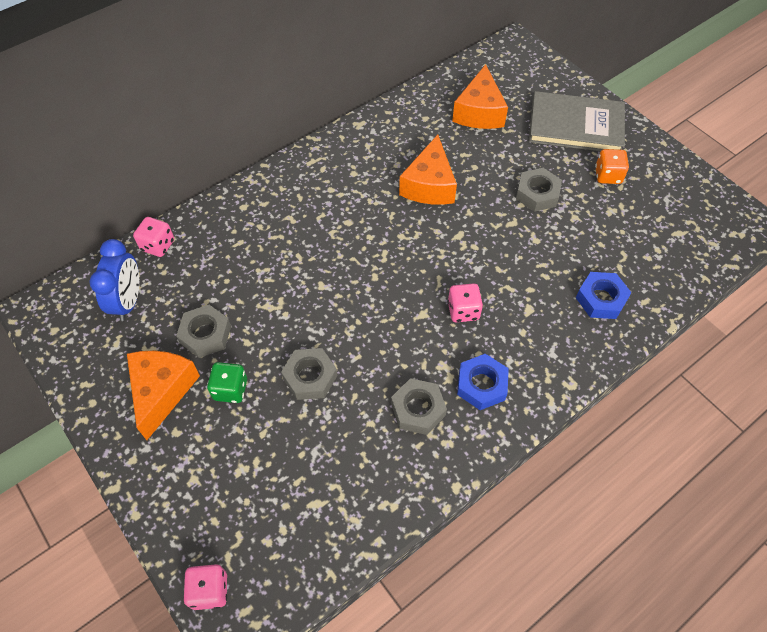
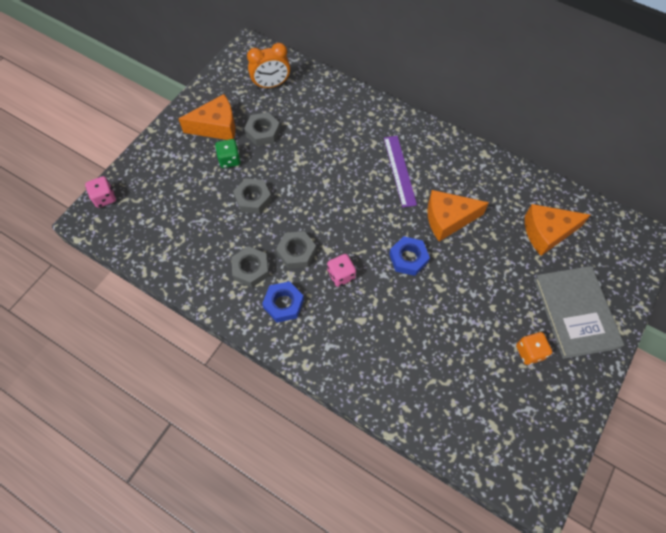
camera: 70 degrees right, 5 degrees up
(128, 301) = (271, 85): blue clock -> orange clock
(158, 245) = (318, 81): pink dice -> none
(343, 206) = (399, 170): none -> purple ruler
(537, 194) = (479, 299): grey nut -> grey nut (296, 252)
(601, 299) = (393, 372): blue nut -> blue nut (408, 258)

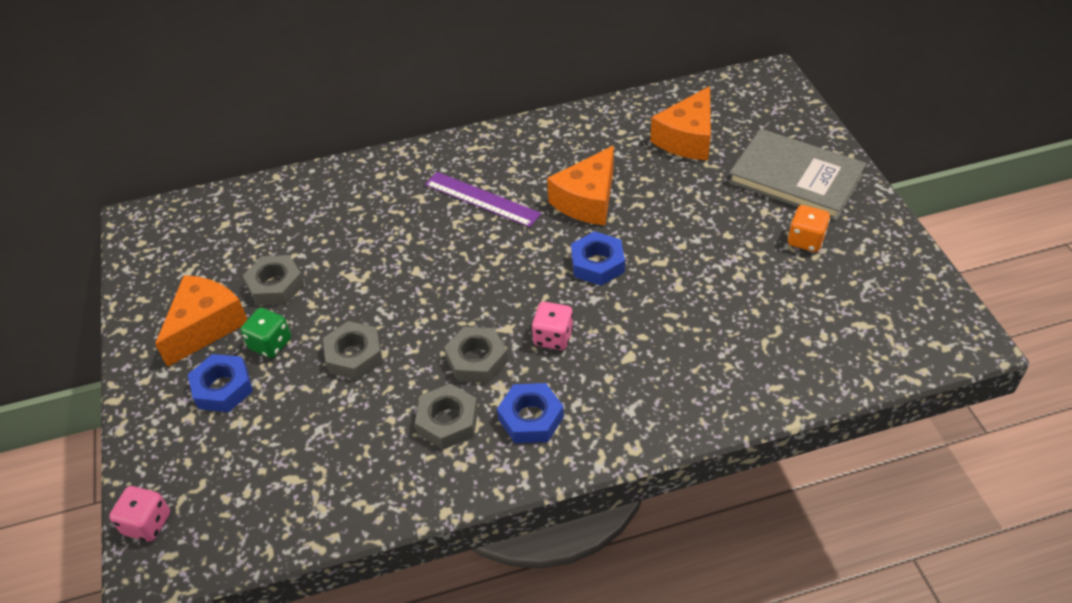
camera: 45 degrees left, 15 degrees down
(191, 163) = (223, 388): none -> blue nut
(271, 85) = (221, 235): orange clock -> none

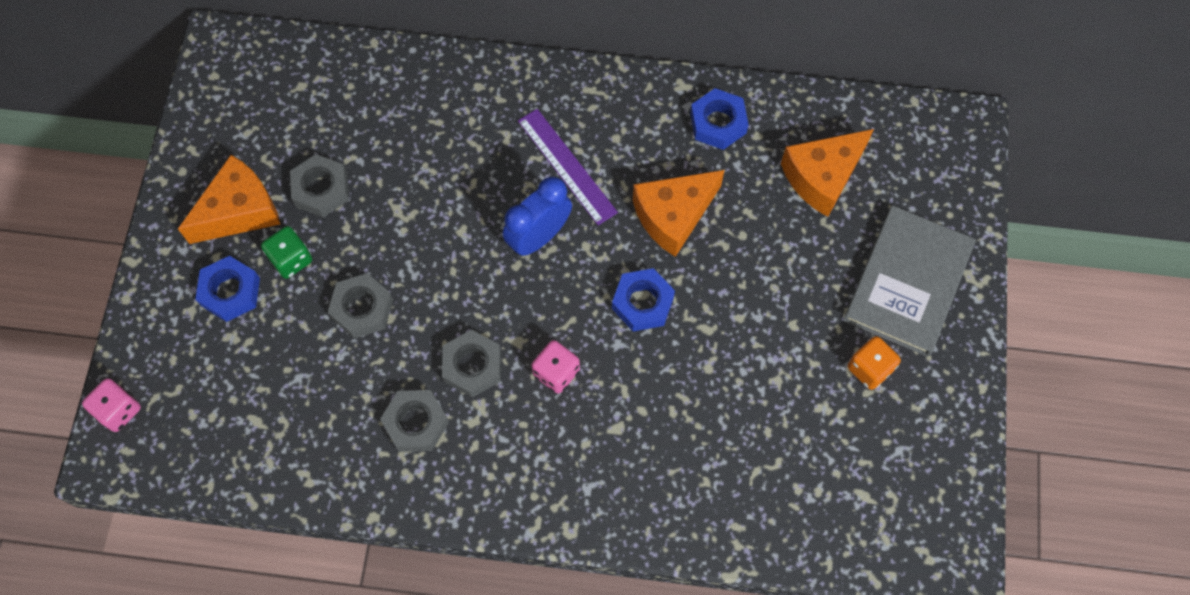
camera: 20 degrees right, 20 degrees up
(485, 251) = (539, 237): none -> blue clock
(531, 418) = (492, 455): blue nut -> blue nut (718, 123)
(796, 178) = (908, 282): grey book -> grey book turned 60 degrees clockwise

